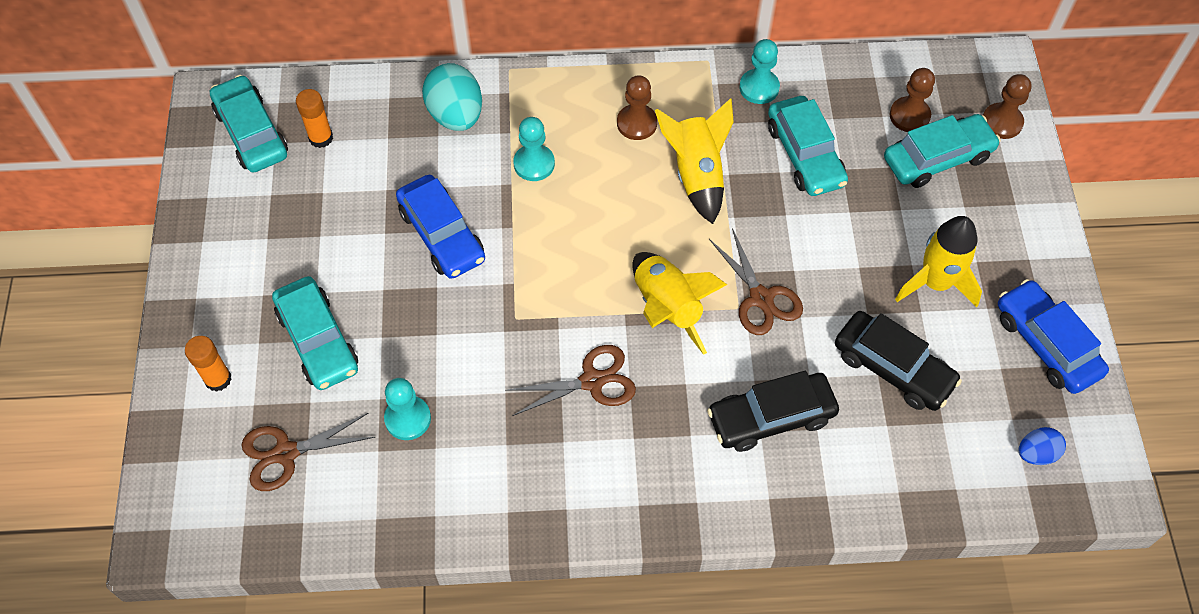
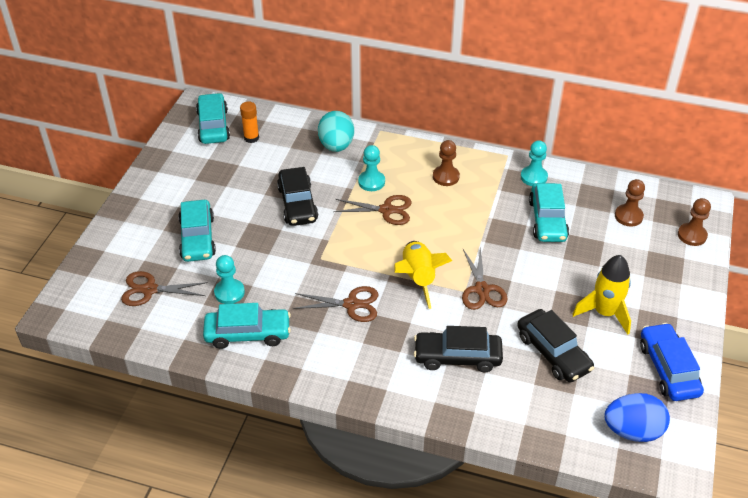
camera: 20 degrees right, 15 degrees down
(218, 379) = (131, 241): orange glue stick -> none
(442, 235) = (297, 204): blue car -> black car
(576, 206) = (386, 210): none -> brown scissors
(696, 174) = (471, 212): yellow rocket -> none
(937, 158) = (637, 244): turquoise car -> turquoise car (248, 334)
(1036, 453) = (632, 431): blue egg -> blue egg, size x1.81

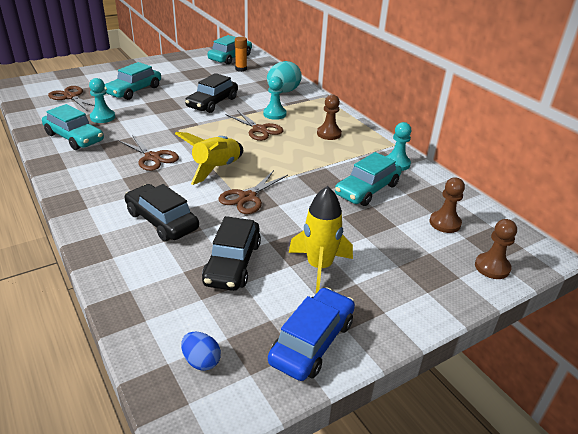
camera: 40 degrees right, 10 degrees down
(632, 431) = (201, 361): blue egg -> blue egg, size x0.55

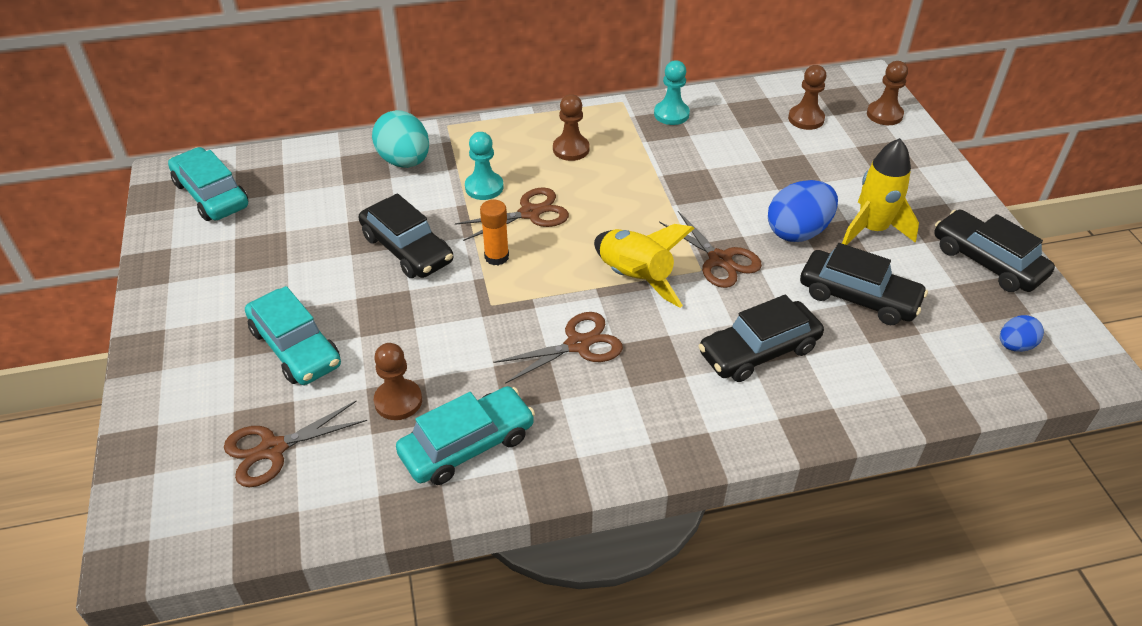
camera: 70 degrees left, 10 degrees up
(102, 117) = (398, 401): turquoise pawn -> brown pawn
(241, 69) = (279, 191): orange glue stick -> orange glue stick (496, 257)
(295, 229) = (798, 232): none -> blue egg
(312, 342) = (987, 261): blue car -> black car
(367, 189) = (725, 154): turquoise car -> none

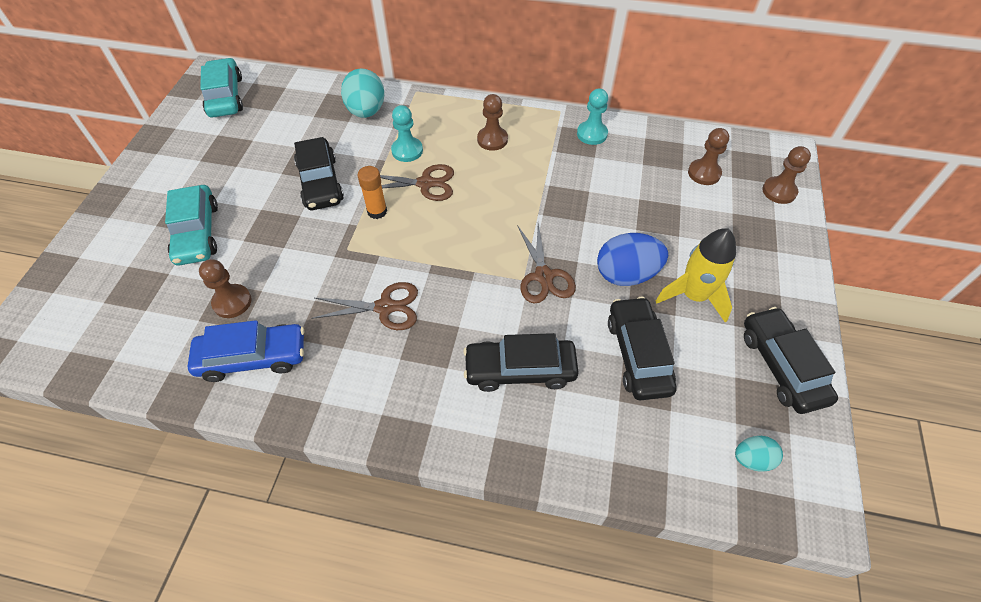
camera: 25 degrees right, 10 degrees up
(273, 449) = (130, 306): brown scissors -> none
(467, 445) = (253, 357): turquoise car -> blue car
(635, 278) = (466, 267): yellow rocket -> none
(858, 297) = (638, 354): black car -> black car turned 150 degrees counterclockwise
(1015, 345) = (752, 459): blue egg -> turquoise egg

